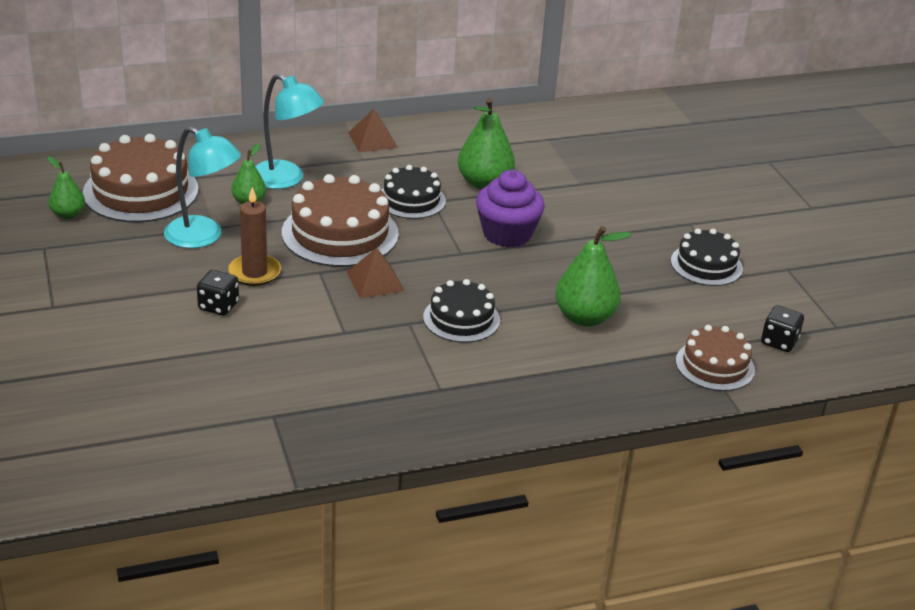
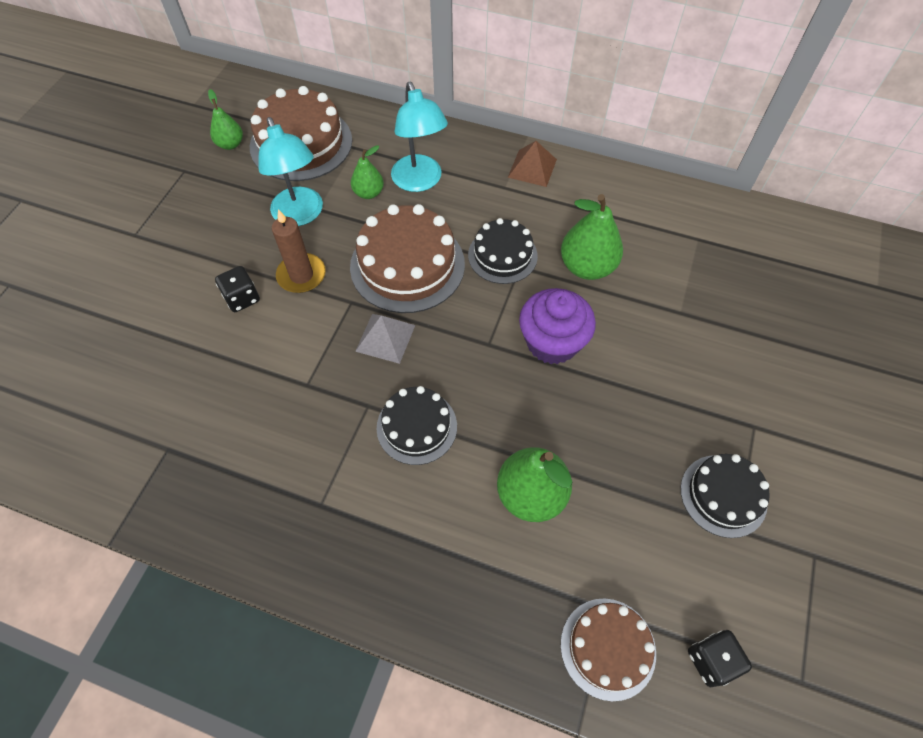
camera: 40 degrees right, 25 degrees up
(375, 281) = (385, 338): brown pyramid -> grey pyramid

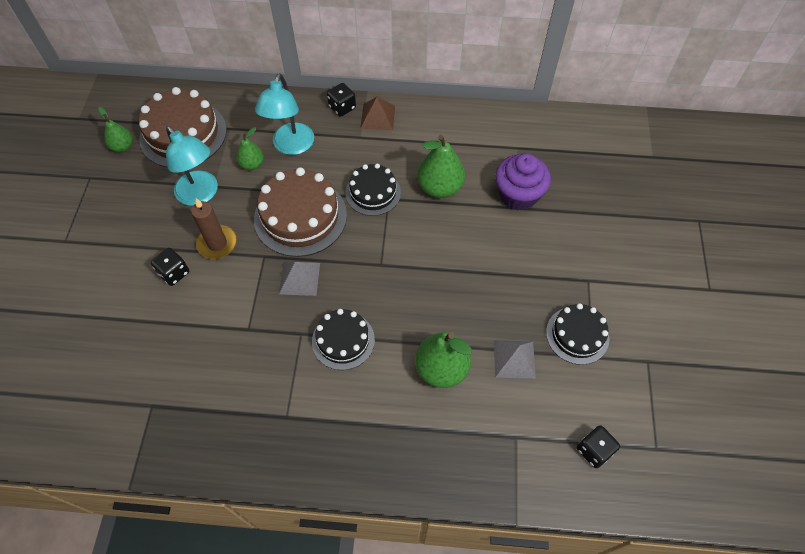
camera: 15 degrees left, 0 degrees up
(420, 182) = (291, 146): turquoise lamp -> turquoise lamp turned 45 degrees clockwise
(492, 149) = (342, 107): none -> black dice
(552, 342) = (428, 252): purple cupcake -> purple cupcake (518, 195)
(608, 648) = (522, 462): brown cake -> none
(630, 506) = (514, 359): none -> grey pyramid

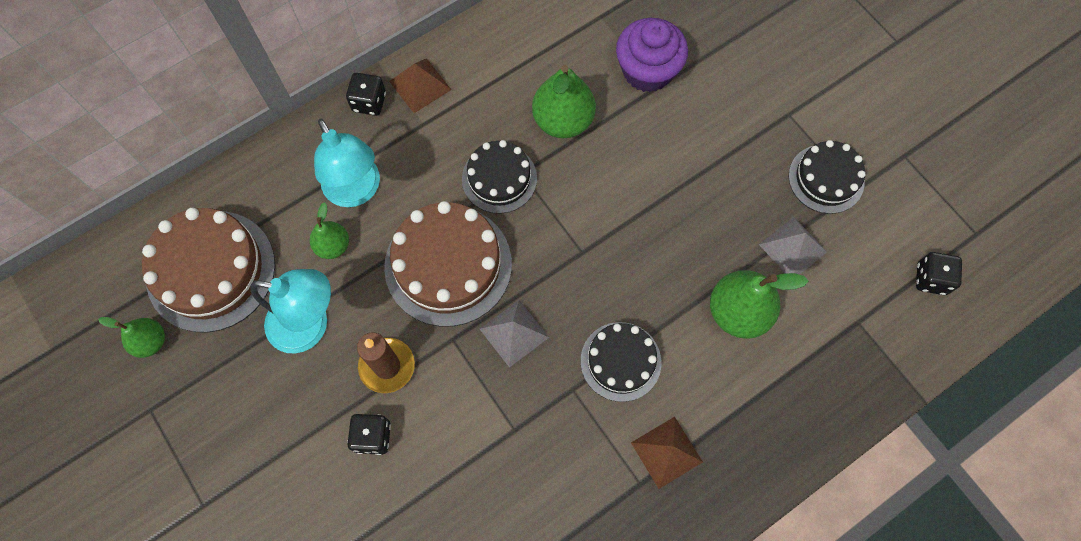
camera: 40 degrees left, 10 degrees up
(319, 412) = (666, 452): none -> brown pyramid

